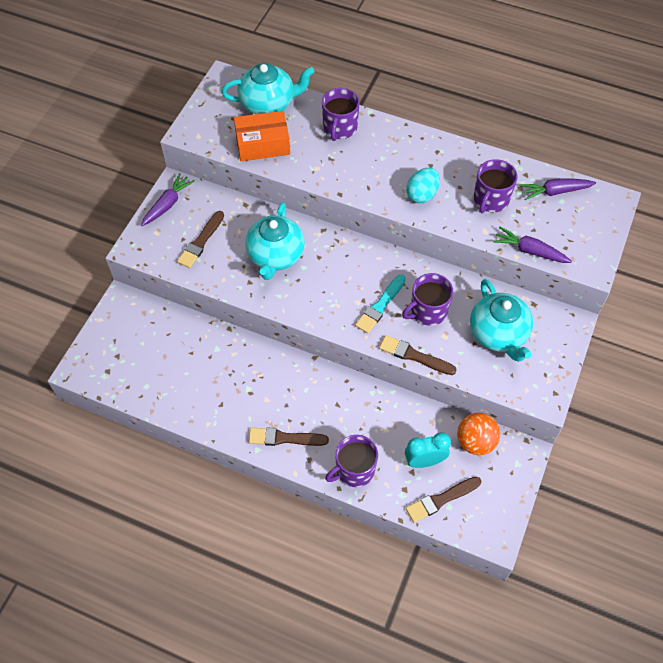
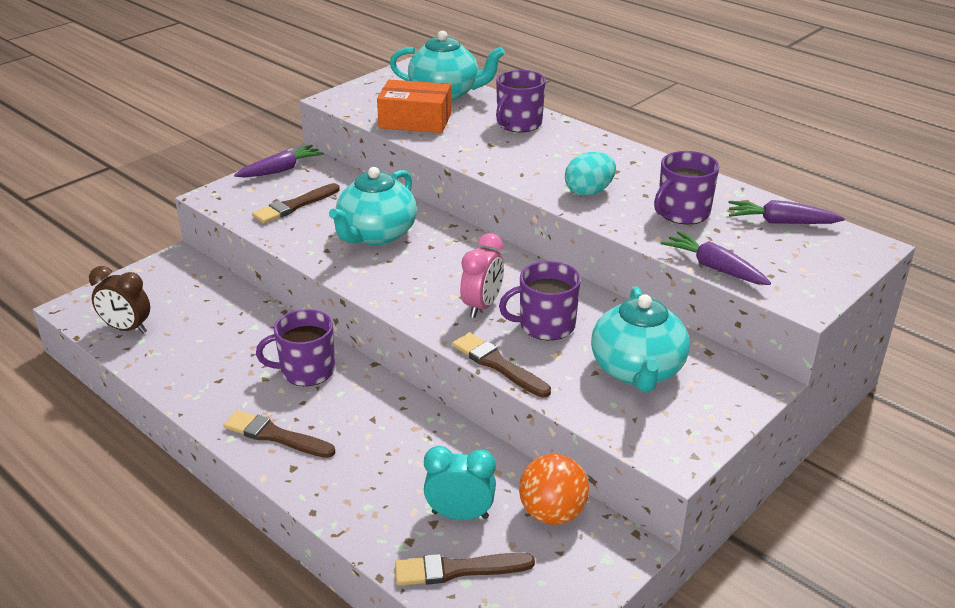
camera: 20 degrees right, 25 degrees down
(129, 379) = (127, 329): none -> brown clock
(354, 470) = (349, 497): purple mug -> purple mug (306, 371)
(380, 305) = (482, 306): turquoise brush -> pink clock

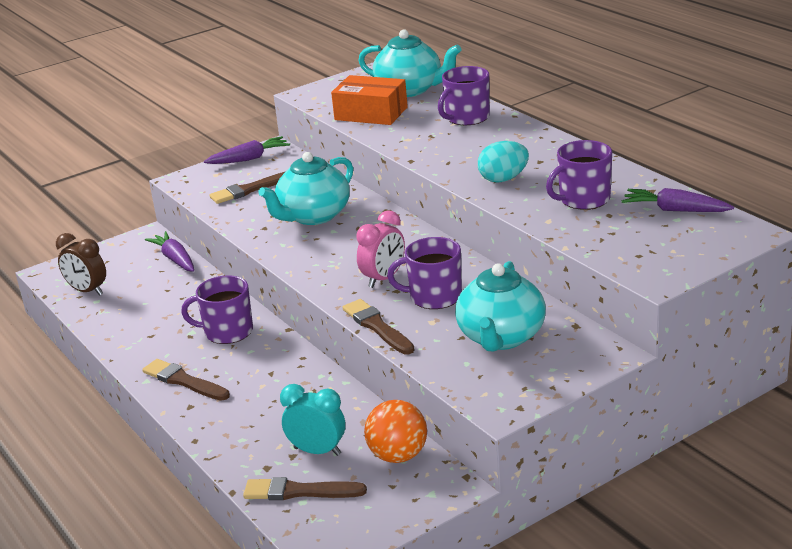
camera: 15 degrees right, 5 degrees down
(714, 268) = (587, 247): purple carrot -> purple carrot (175, 259)

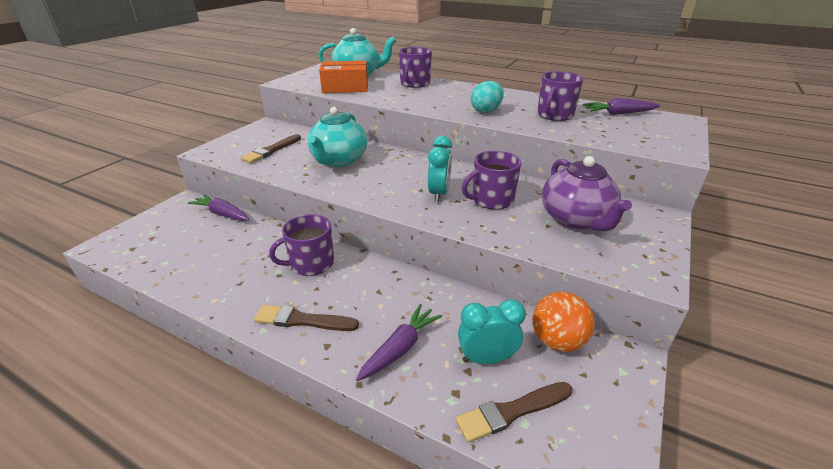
camera: 30 degrees left, 5 degrees up
(87, 291) = (151, 255): brown clock -> none
(249, 159) = (254, 132): purple carrot -> purple carrot (400, 348)
(377, 327) = (475, 231): brown brush -> none
(383, 279) = (439, 194): pink clock -> turquoise clock
(501, 337) = (576, 219): turquoise teapot -> purple teapot

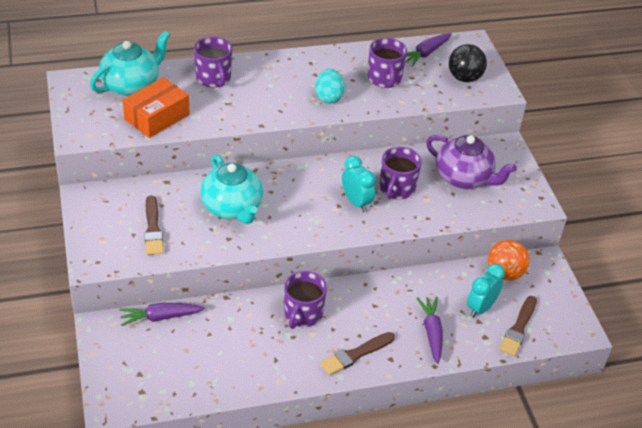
camera: 45 degrees left, 10 degrees up
(644, 135) = (464, 78): none -> black ball

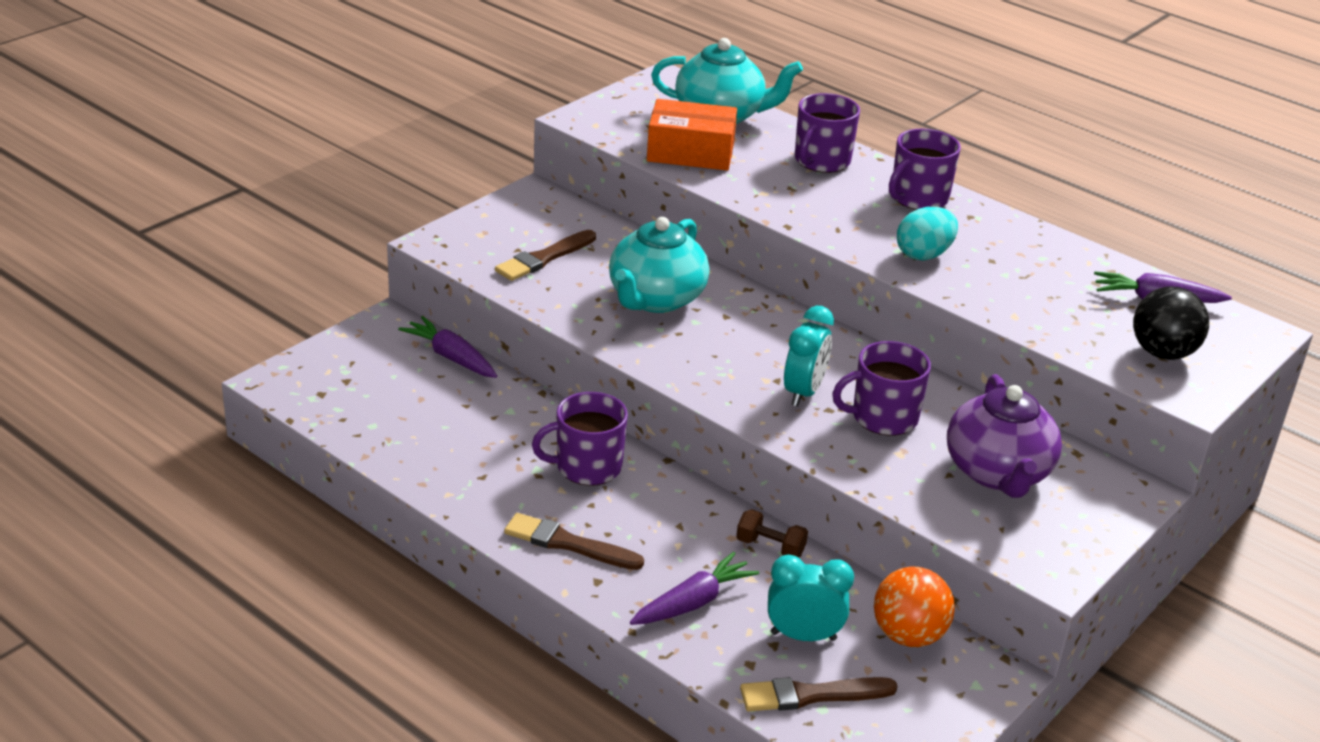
camera: 55 degrees right, 10 degrees down
(384, 78) = (1039, 284): purple mug -> purple mug (918, 198)
(415, 283) = (770, 547): none -> brown dumbbell

